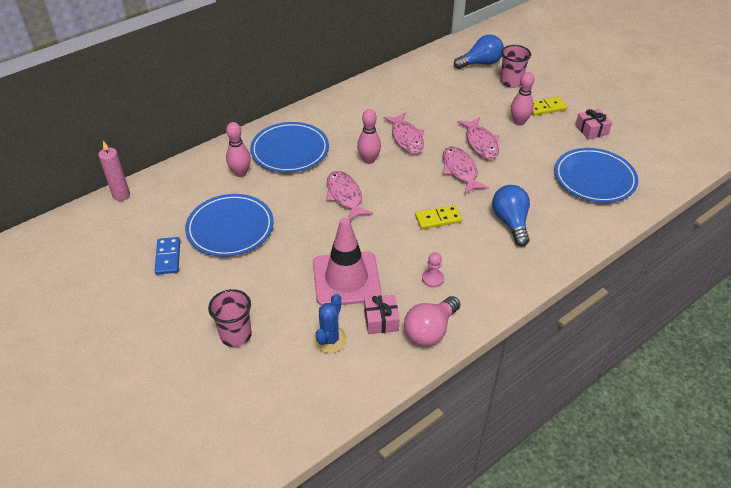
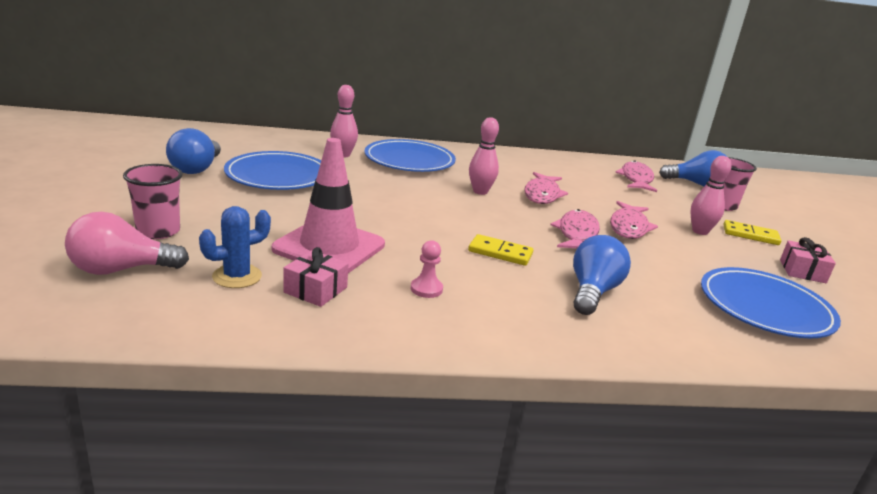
camera: 30 degrees right, 20 degrees down
(121, 195) = (226, 130): pink candle -> none
(168, 257) = (196, 169): blue domino -> blue light bulb
(345, 196) = (419, 201): pink fish -> pink fish (636, 179)
(430, 331) = (358, 325): pink light bulb -> pink light bulb (121, 270)

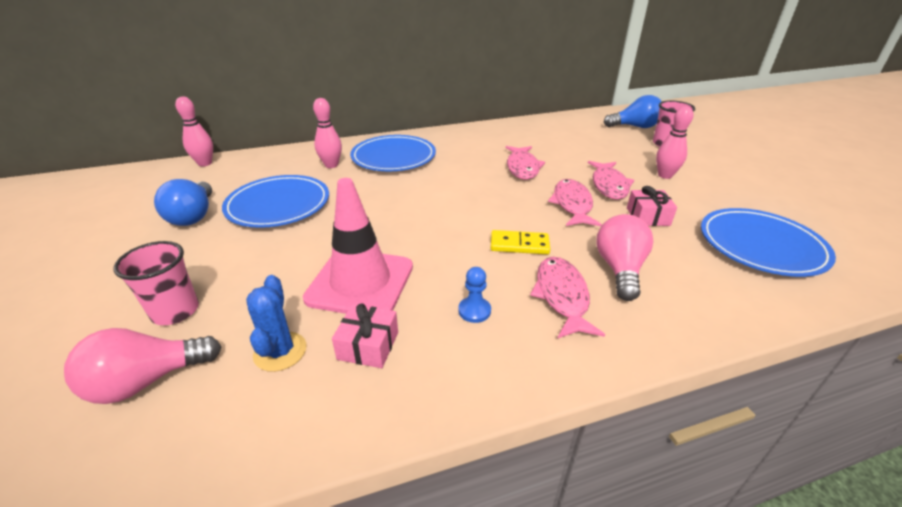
camera: 10 degrees left, 10 degrees up
(237, 276) = (280, 351): blue cactus -> blue cactus turned 45 degrees counterclockwise
(426, 289) = (474, 311): pink pawn -> blue pawn
(480, 191) = (469, 177): pink bowling pin -> pink bowling pin (205, 163)
(592, 292) = (619, 269): blue light bulb -> pink light bulb
(636, 179) = (587, 132): pink fish -> pink fish (562, 296)
(750, 235) = (703, 169): yellow domino -> none
(802, 271) = (763, 197): pink gift -> pink gift (648, 216)

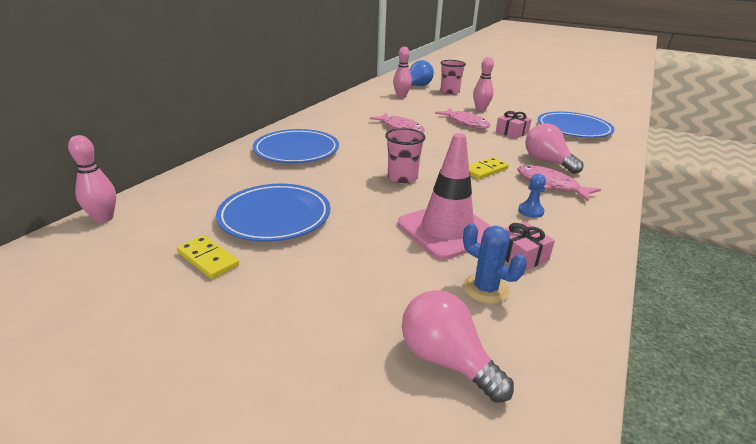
camera: 45 degrees left, 5 degrees down
(147, 381) = (446, 360): pink light bulb -> pink light bulb turned 120 degrees clockwise
(175, 311) = (364, 318): pink cup -> pink cup (402, 178)
(193, 216) = (208, 259): blue light bulb -> yellow domino
(331, 165) = (254, 173): pink bowling pin -> pink bowling pin (401, 96)
(572, 204) = (468, 139): pink fish -> none

